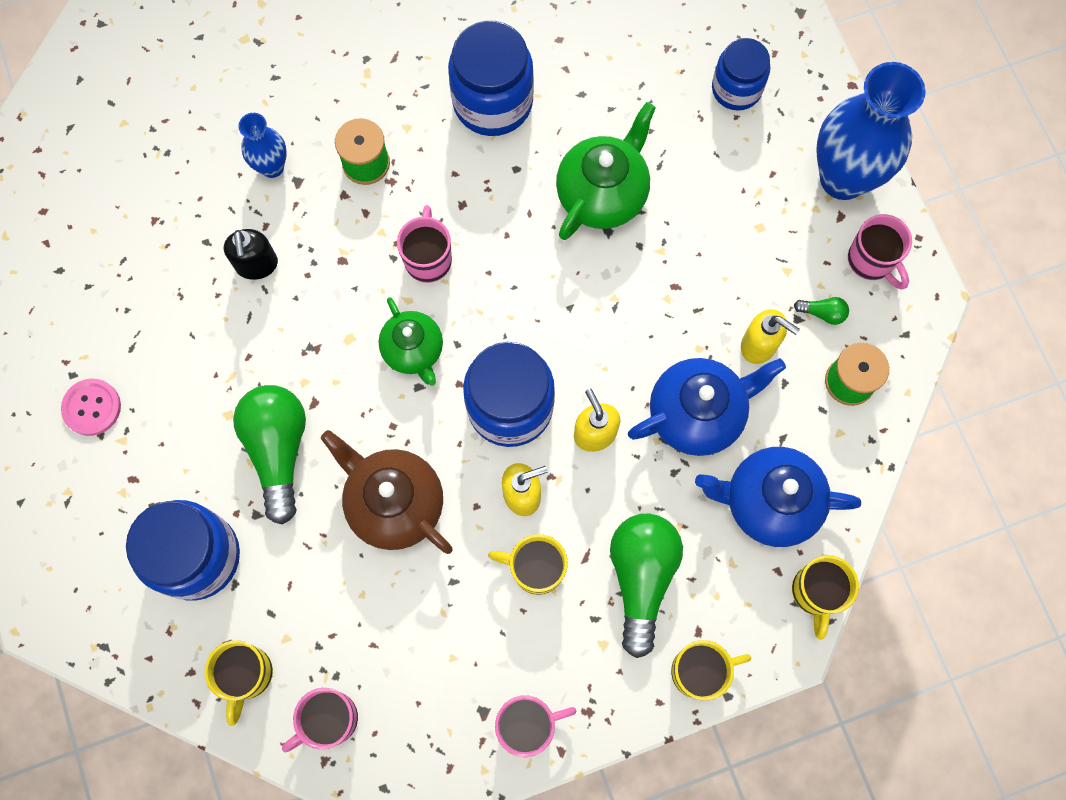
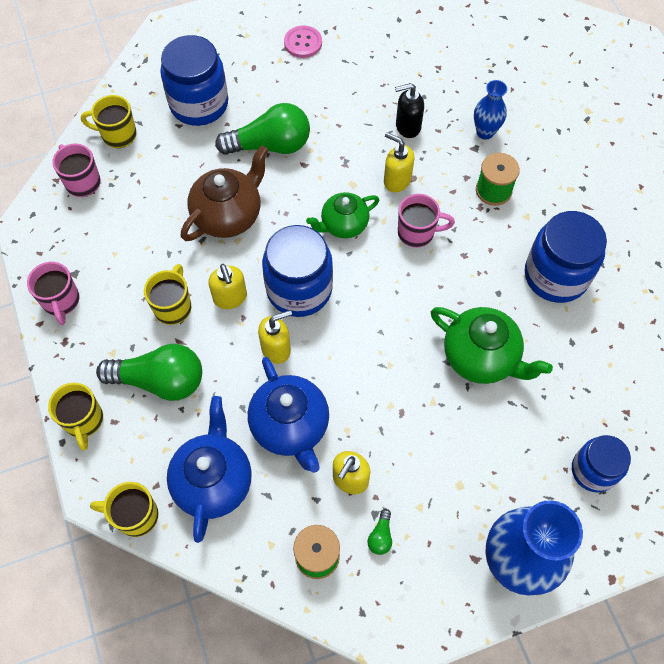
camera: 90 degrees right, 10 degrees down
(345, 281) = (397, 180): none -> yellow soap dispenser
(871, 261) = (432, 585): pink mug -> none

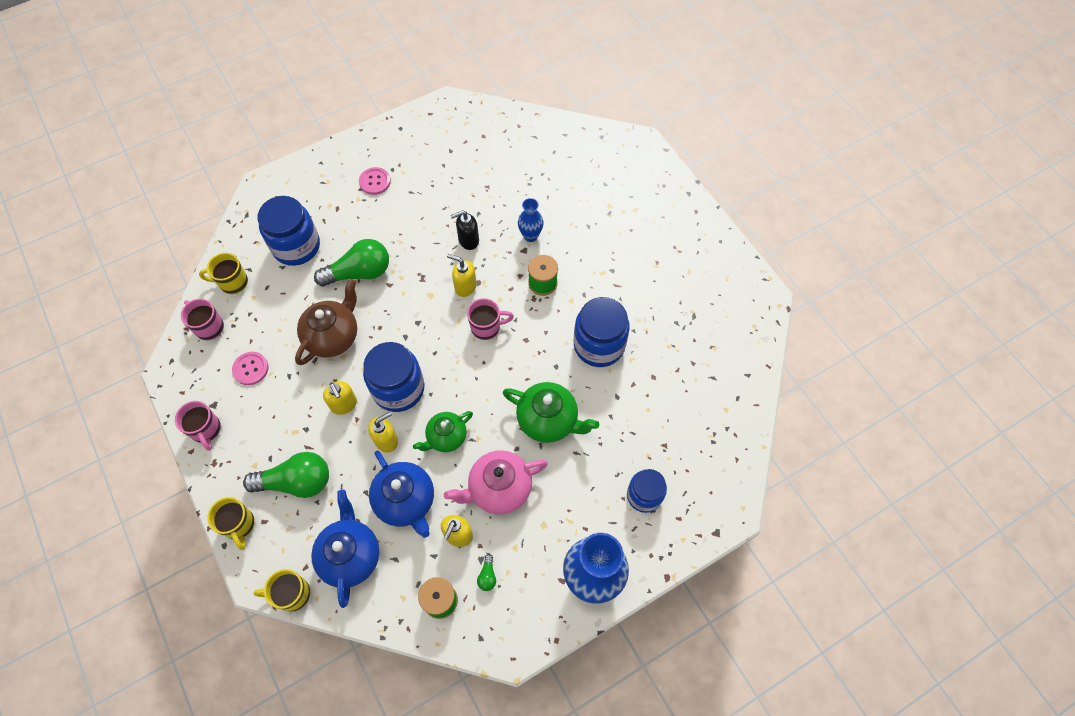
camera: 10 degrees left, 0 degrees up
(124, 238) = (250, 369): none -> pink button
(173, 307) = (299, 419): yellow mug -> none
(343, 225) = (427, 330): green teapot -> green teapot (446, 437)
(408, 431) = (499, 489): none -> pink teapot

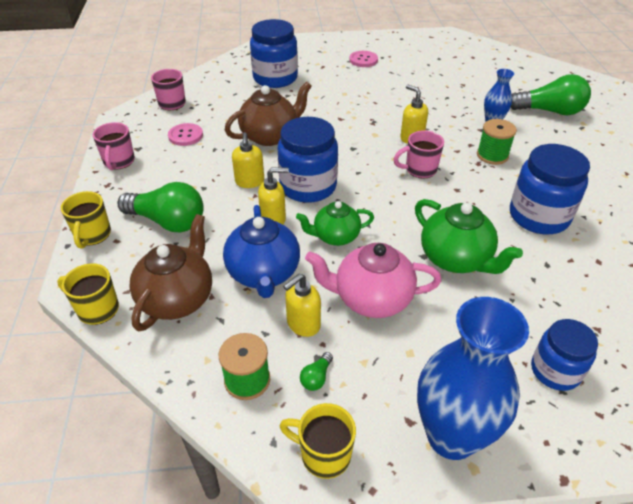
camera: 25 degrees right, 20 degrees down
(232, 282) = (210, 84): yellow mug -> yellow mug (323, 454)
(350, 555) = (177, 298): blue teapot -> brown teapot
(359, 272) = (318, 105): green light bulb -> green light bulb (549, 111)
(468, 240) = (429, 110): black soap dispenser -> none
(486, 327) = (419, 170): pink mug -> pink mug turned 150 degrees clockwise

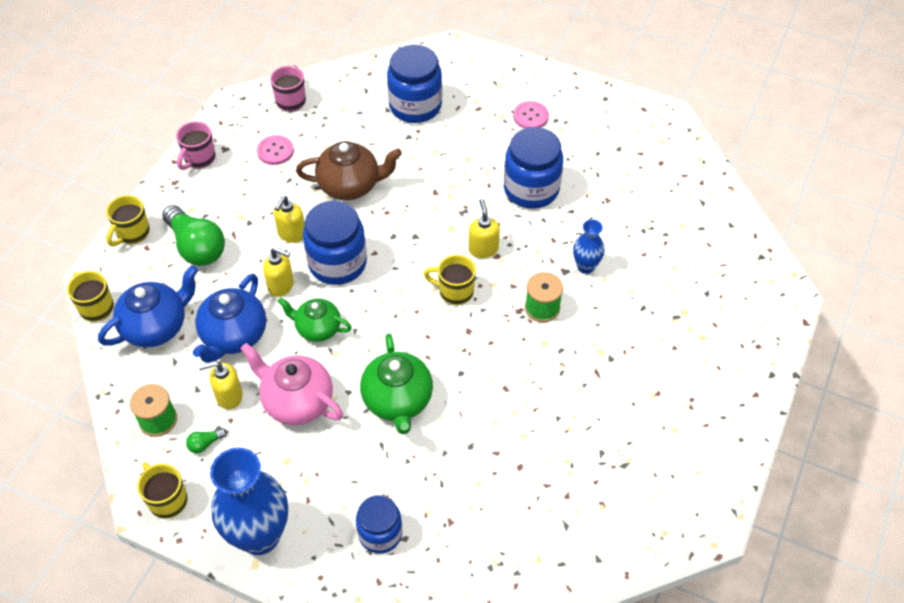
camera: 30 degrees right, 10 degrees up
(177, 298) = (156, 326): brown teapot -> blue teapot
(419, 170) = (455, 291): pink mug -> yellow mug
(538, 216) = (515, 396): blue jar -> blue jar (531, 189)
(549, 111) = (664, 279): green light bulb -> none

